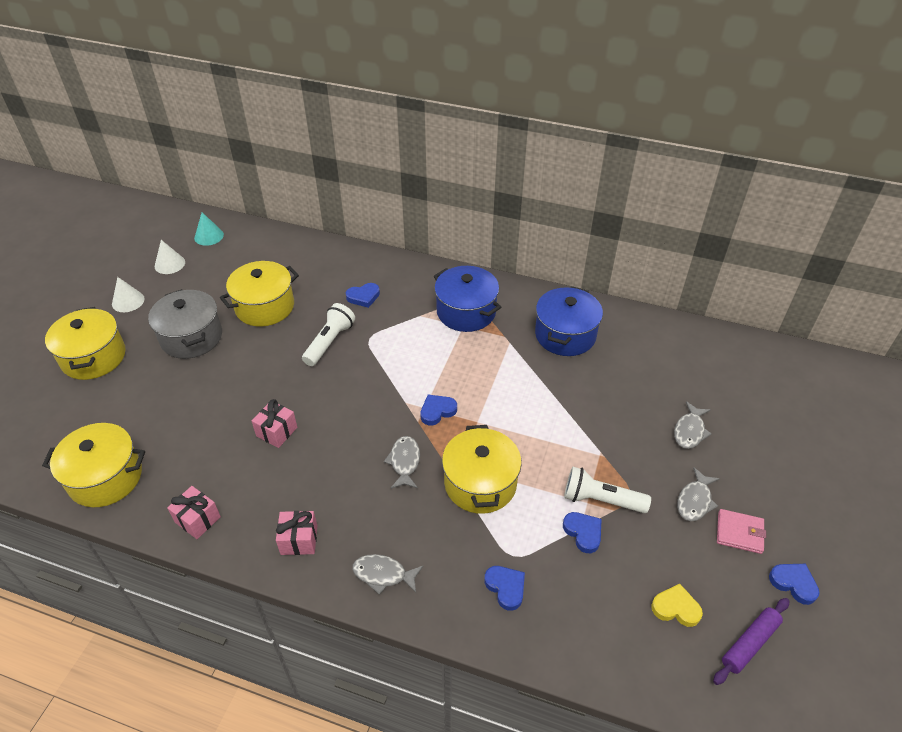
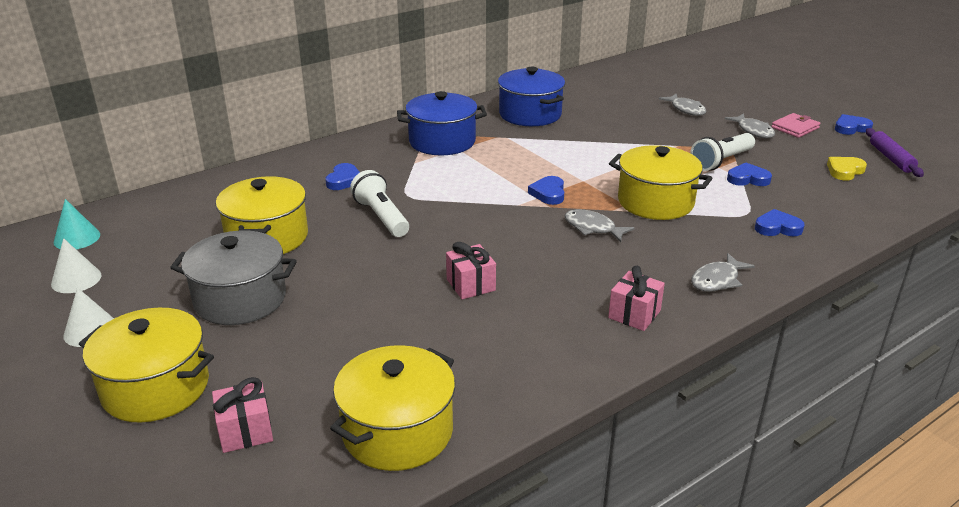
camera: 55 degrees left, 15 degrees down
(197, 519) = (543, 373): pink gift -> pink gift (245, 431)

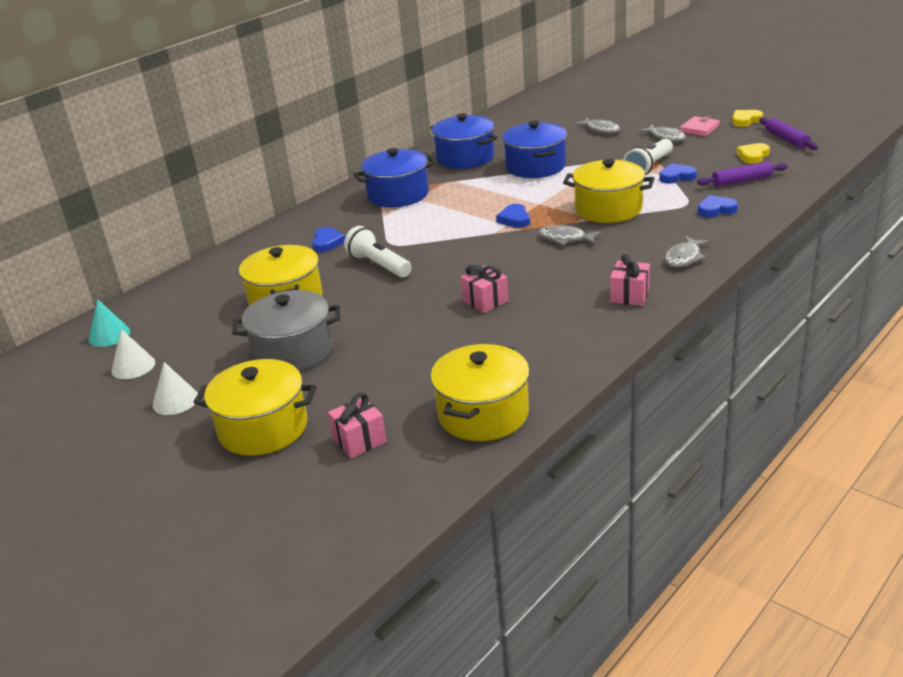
camera: 10 degrees left, 0 degrees up
(598, 138) = (535, 167): none -> blue pot
(821, 198) = (742, 181): none -> purple rolling pin
(851, 128) = (745, 120): blue heart -> yellow heart

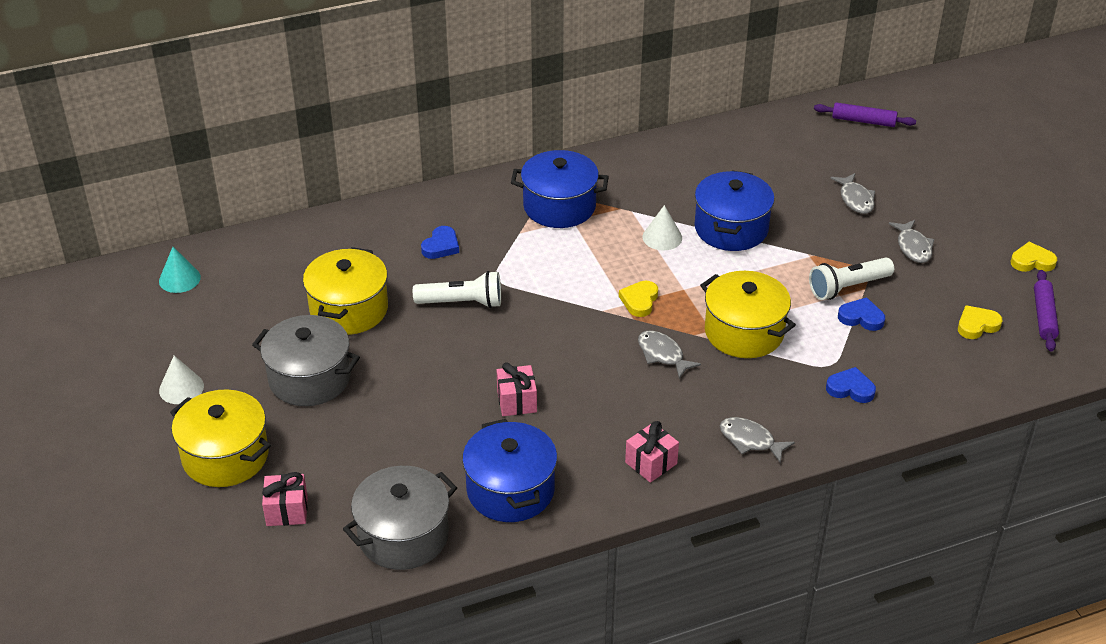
camera: 25 degrees right, 10 degrees up
(133, 366) = (174, 329): white cone -> white cone (662, 237)
(378, 265) = (462, 302): white flashlight -> white flashlight turned 105 degrees clockwise
(465, 158) = (672, 179): blue pot -> blue pot (510, 490)
(483, 414) = (403, 535): yellow pot -> grey pot
(514, 219) = (639, 301): blue heart -> yellow heart
(684, 258) = (750, 440): grey fish -> grey fish turned 60 degrees clockwise
(699, 129) = (965, 250): pink wallet -> none
(742, 181) = (923, 358): purple rolling pin -> purple rolling pin (863, 121)

